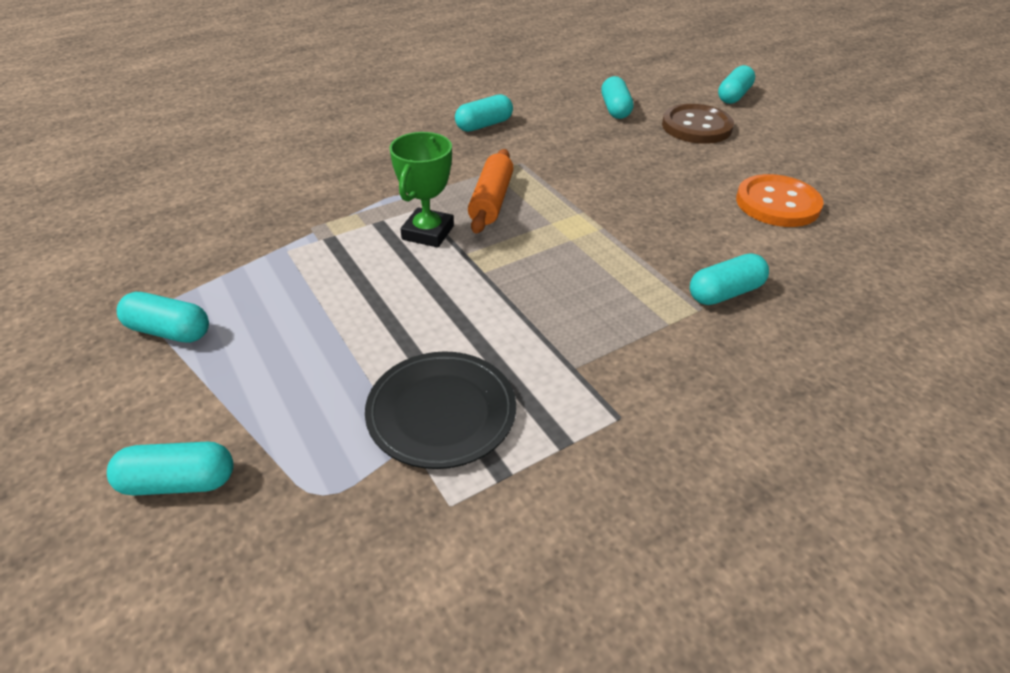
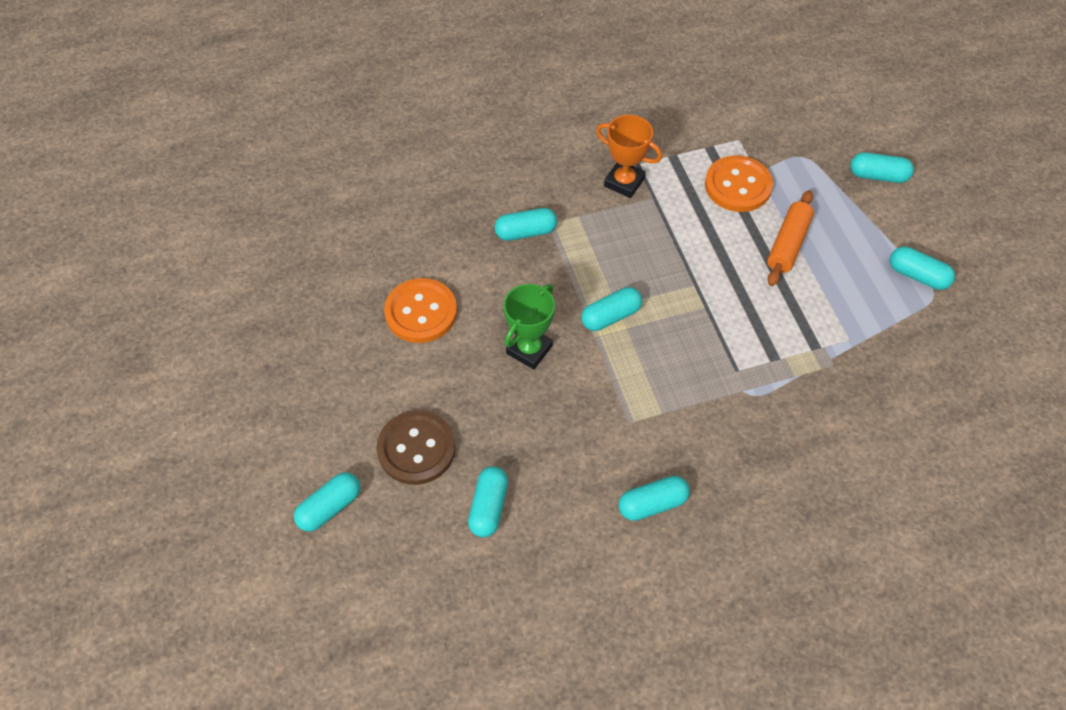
camera: 165 degrees left, 15 degrees up
(428, 233) = (733, 337): green trophy -> green trophy (529, 349)
(441, 413) = (738, 186): black plate -> orange button
(491, 200) = (671, 368): orange rolling pin -> orange rolling pin (788, 244)
(573, 230) = (611, 316): none -> turquoise capsule
(627, 383) = (624, 182): none -> orange trophy

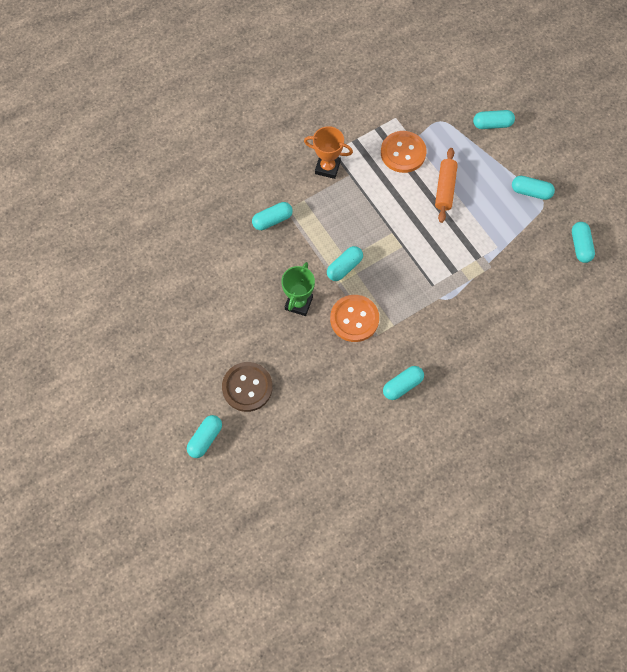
camera: 15 degrees left, 10 degrees up
(421, 312) = (221, 294): orange button -> orange button (354, 319)
(488, 507) = (303, 413): turquoise capsule -> turquoise capsule (580, 246)

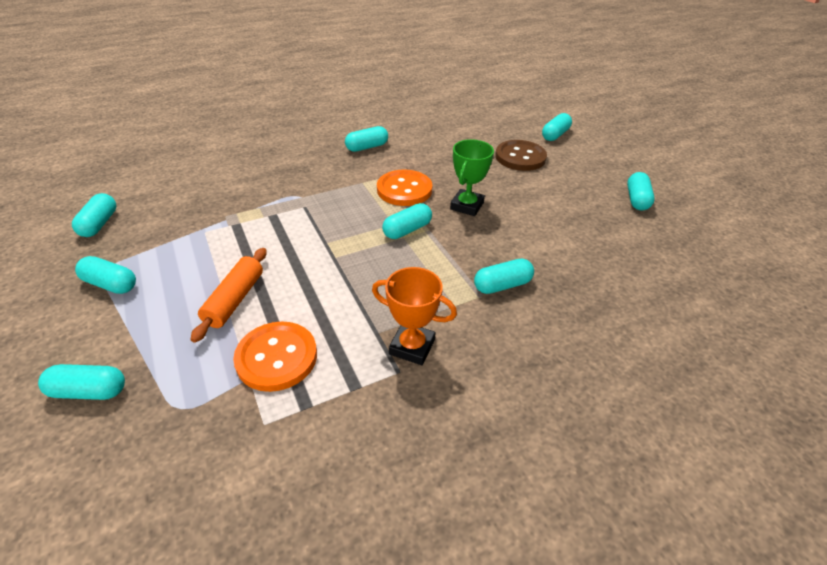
camera: 175 degrees left, 25 degrees down
(150, 330) = (637, 199): none -> turquoise capsule

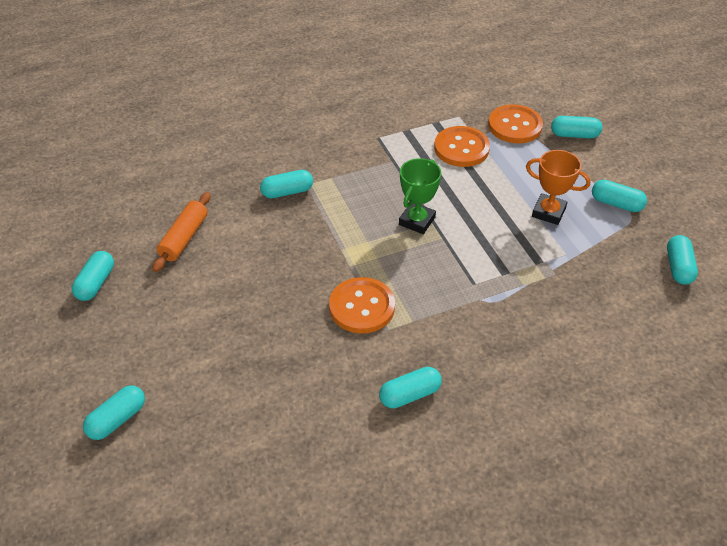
camera: 175 degrees left, 5 degrees up
(177, 406) = (515, 126): none -> orange button
(235, 300) = (507, 187): orange rolling pin -> orange rolling pin (184, 238)
(407, 230) = (363, 250): turquoise capsule -> none
(412, 347) = (367, 151): orange trophy -> orange trophy (548, 212)
(467, 206) = (294, 280): green trophy -> green trophy (417, 221)
(520, 157) = (196, 365): brown button -> none

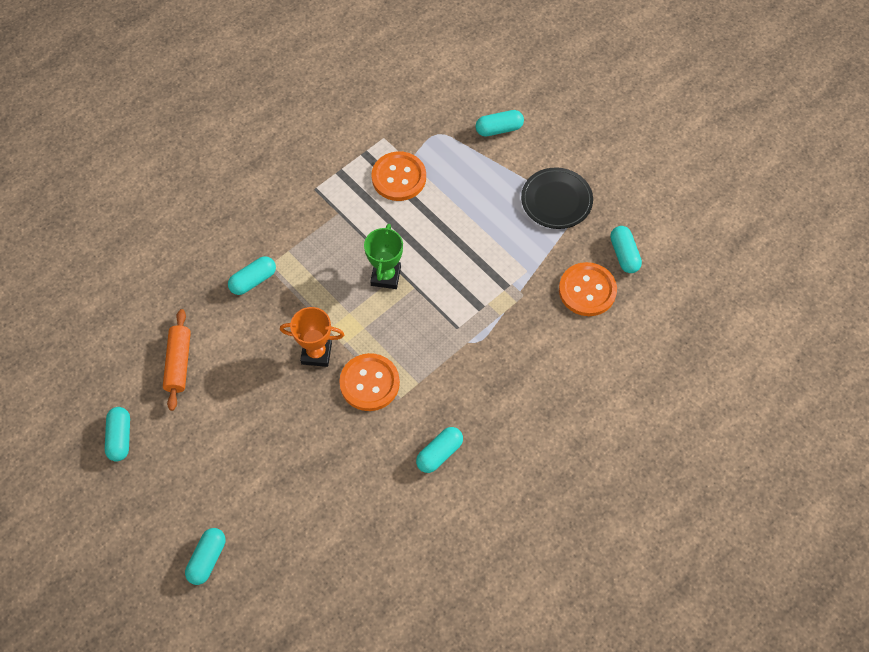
camera: 20 degrees left, 15 degrees up
(515, 126) = (440, 134): orange button -> orange button (587, 290)
(548, 212) = (500, 229): orange trophy -> orange trophy (316, 353)
(616, 203) = (556, 200): turquoise capsule -> black plate

